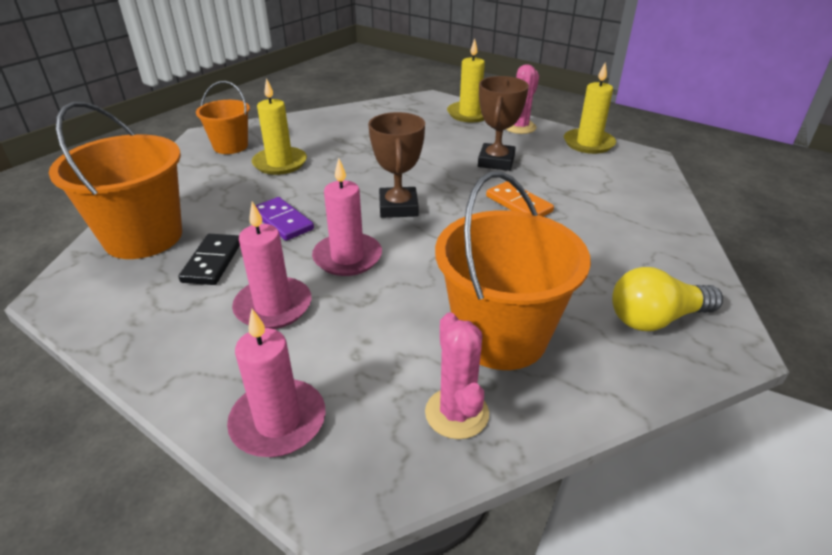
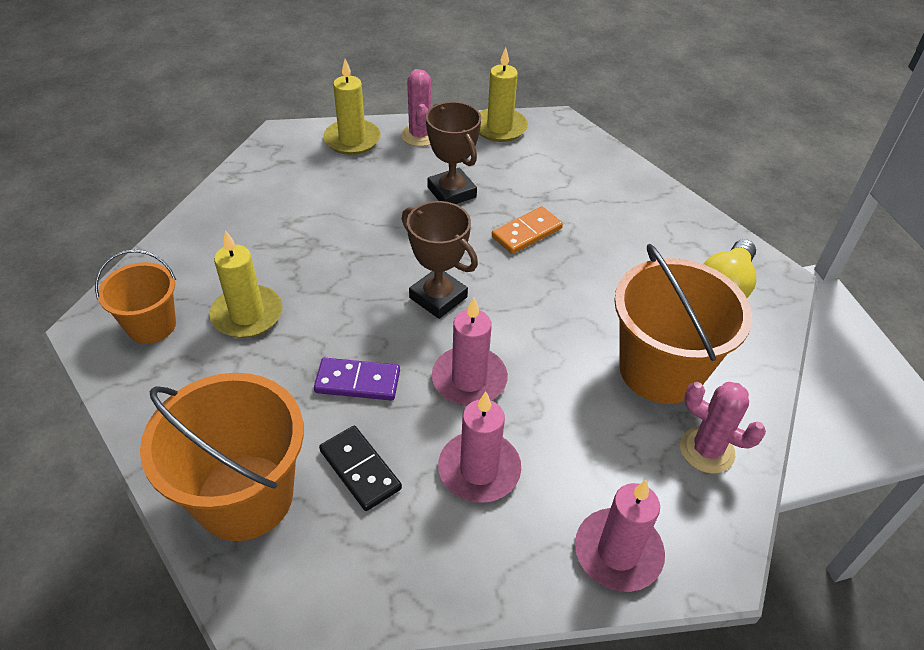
camera: 45 degrees left, 10 degrees up
(518, 204) = (527, 233): orange domino -> orange domino turned 45 degrees counterclockwise

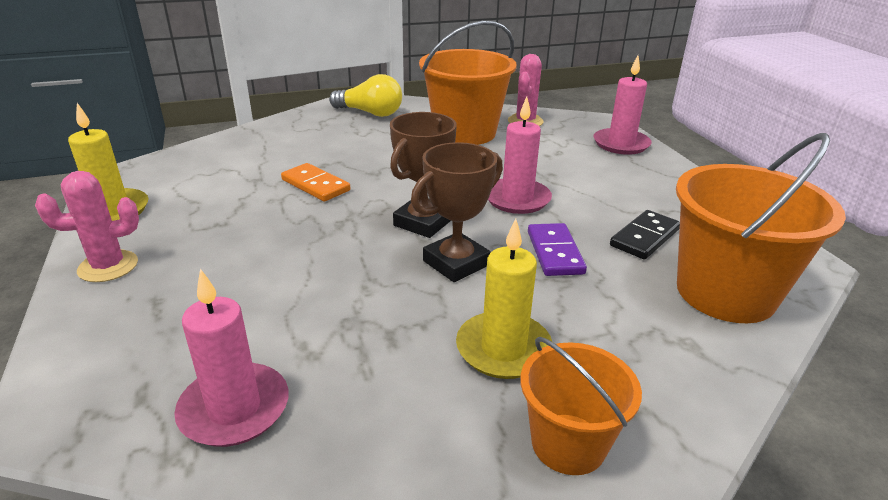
camera: 100 degrees left, 15 degrees down
(352, 140) = (98, 327): yellow candle -> none
(451, 192) = (245, 231): brown trophy -> brown trophy (456, 263)
(479, 470) = (600, 189): pink candle -> pink candle (234, 409)

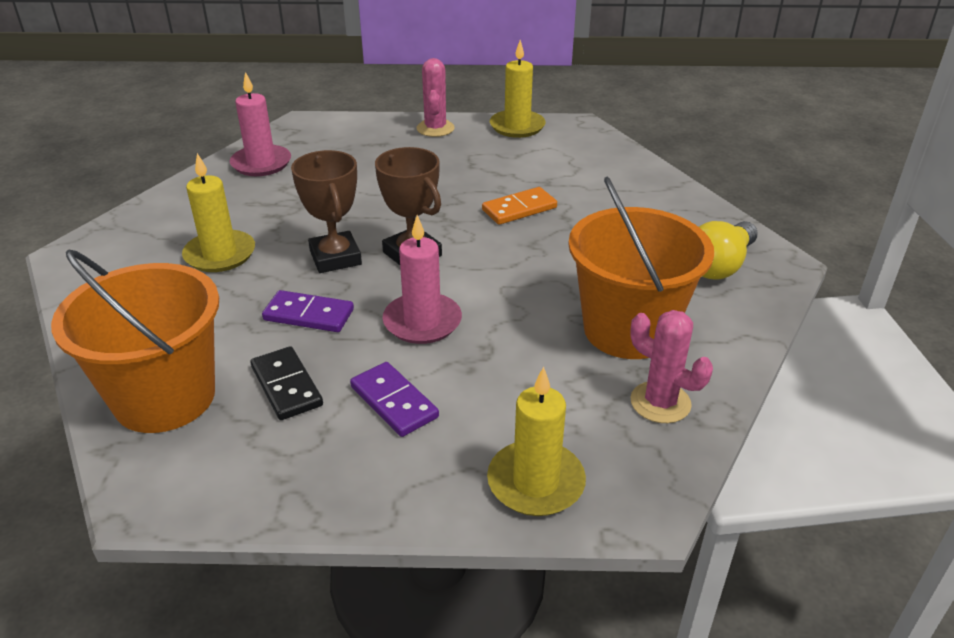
camera: 110 degrees right, 5 degrees up
(568, 443) = (127, 256): orange bucket -> none
(610, 192) = (394, 402): none -> purple domino
(621, 144) = (535, 482): pink candle -> yellow candle

